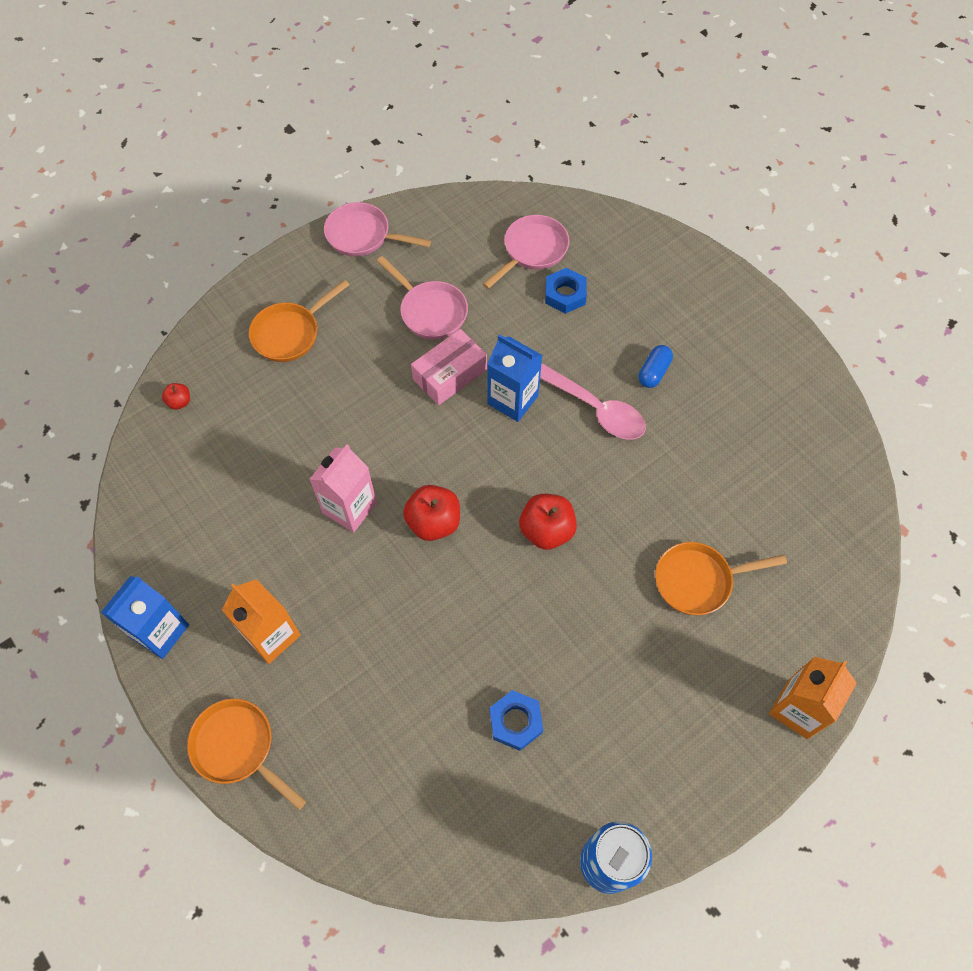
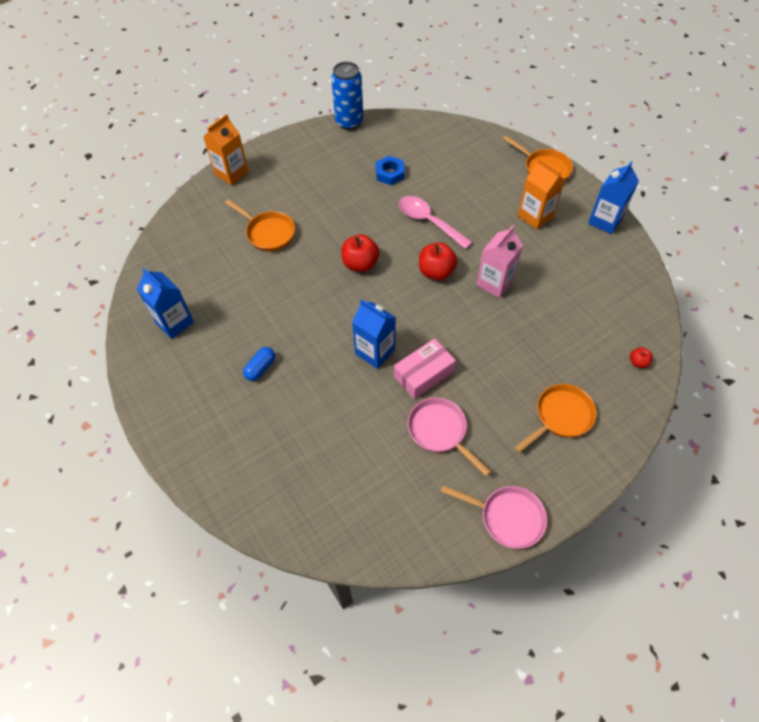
camera: 175 degrees left, 5 degrees down
(532, 250) = (343, 490): pink pan -> none
(565, 294) = (320, 442): blue nut -> none
(597, 410) = (311, 341): pink spoon -> pink spoon (428, 221)
(698, 581) = (268, 233): orange pan -> orange pan turned 45 degrees clockwise
(785, 427) = (174, 322): none -> blue carton

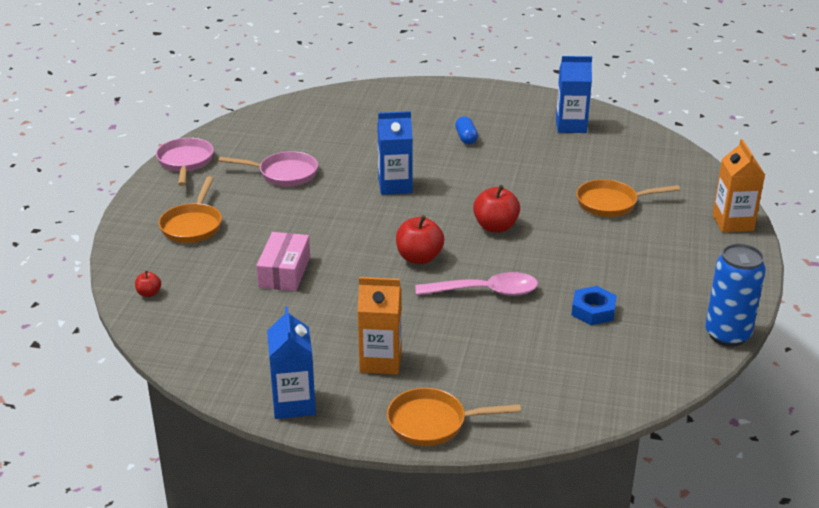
camera: 135 degrees right, 25 degrees down
(424, 374) = (337, 194): pink box -> pink box (284, 272)
(495, 283) = (352, 279): pink carton -> none
(507, 517) = (185, 162): pink pan -> pink pan turned 105 degrees clockwise

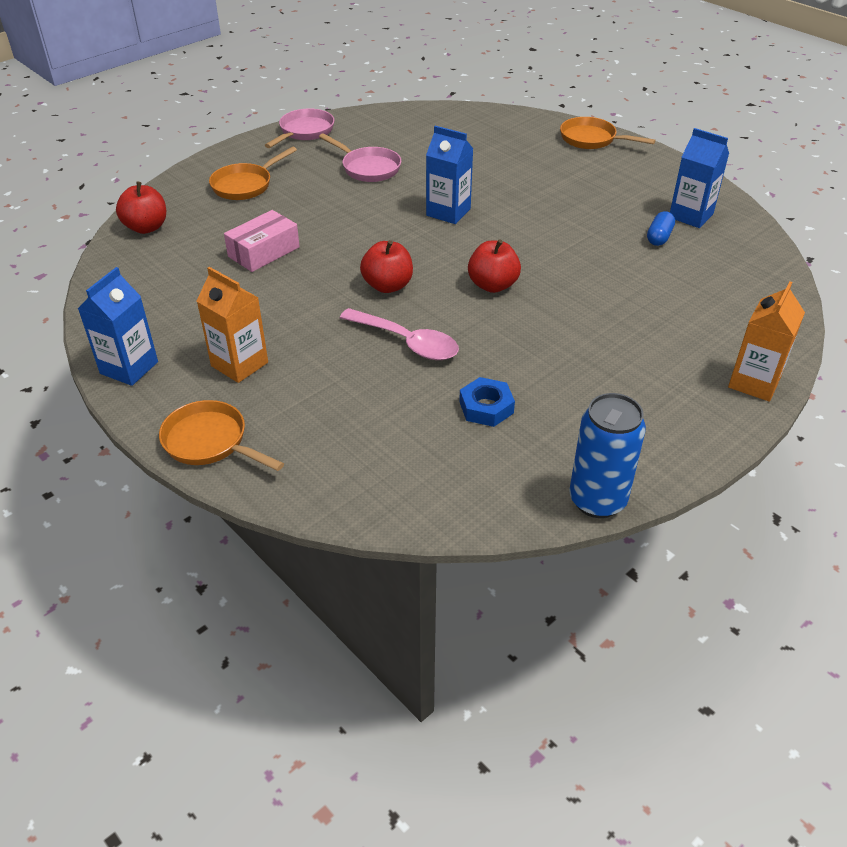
camera: 35 degrees right, 10 degrees up
(149, 293) = (146, 227): red apple -> red apple, size x1.96
(466, 138) = (568, 191): blue capsule -> blue capsule (659, 237)
(611, 203) = (638, 308): orange pan -> orange pan (591, 139)

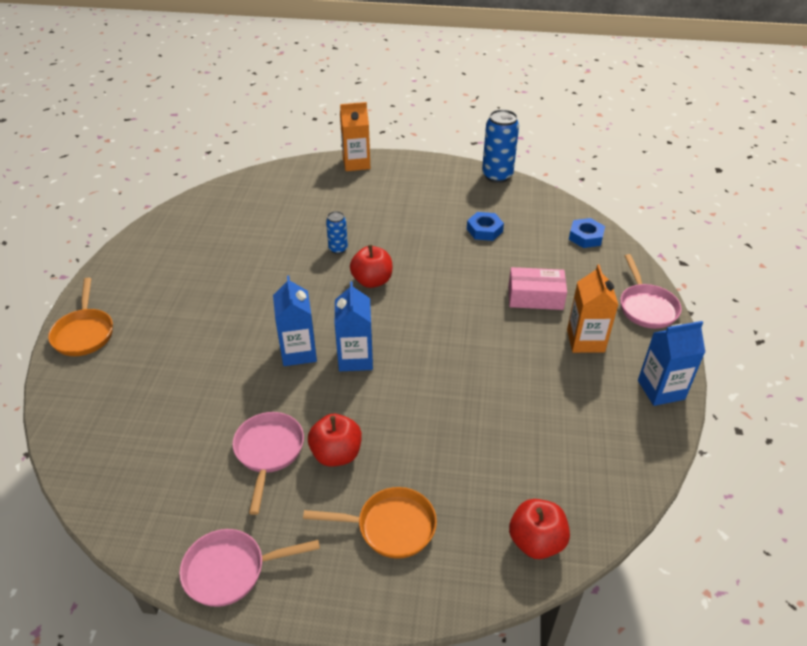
camera: 130 degrees left, 0 degrees up
(210, 442) = (646, 307): orange pan -> pink pan
(264, 252) = (470, 423): pink box -> pink box (535, 297)
(370, 487) = (586, 237): none -> blue nut
(387, 286) = (429, 327): red apple -> red apple (336, 454)
(407, 342) = (472, 284): pink spoon -> none
(570, 288) = (338, 249): none -> blue can
(659, 237) = (234, 239): blue capsule -> none
(691, 216) = (188, 236): blue carton -> blue carton (355, 358)

